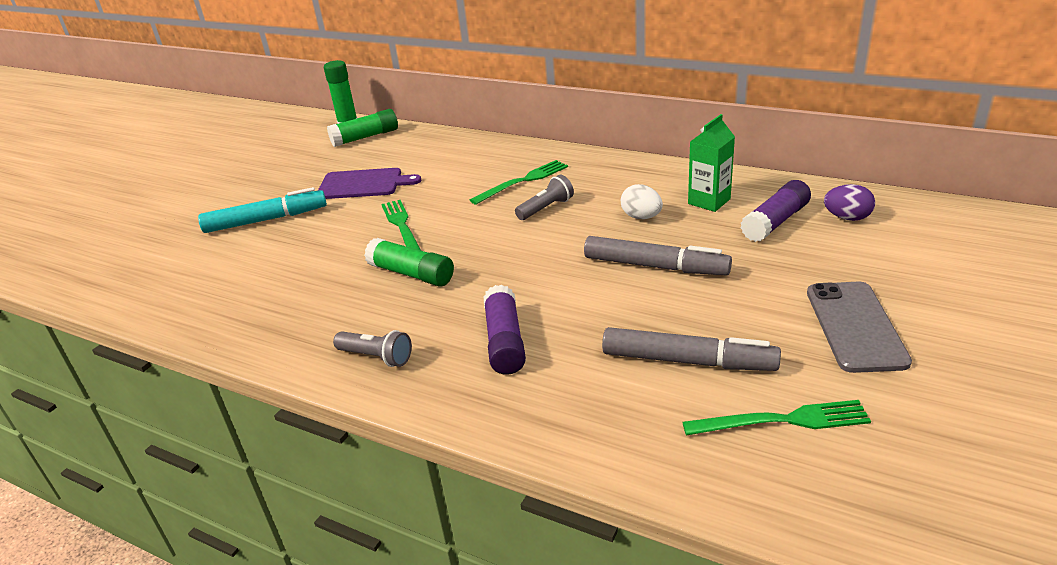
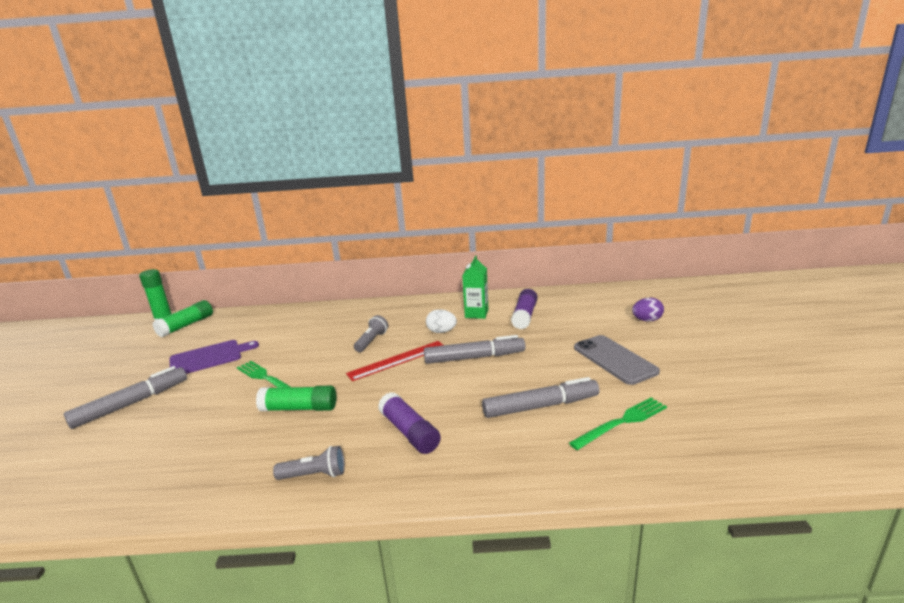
camera: 30 degrees left, 10 degrees down
(266, 220) = (131, 404): turquoise marker -> grey marker
(523, 181) = (341, 328): green fork -> none
(557, 243) = (397, 360): none -> red ruler
(847, 218) = (561, 305): purple egg -> purple egg (646, 320)

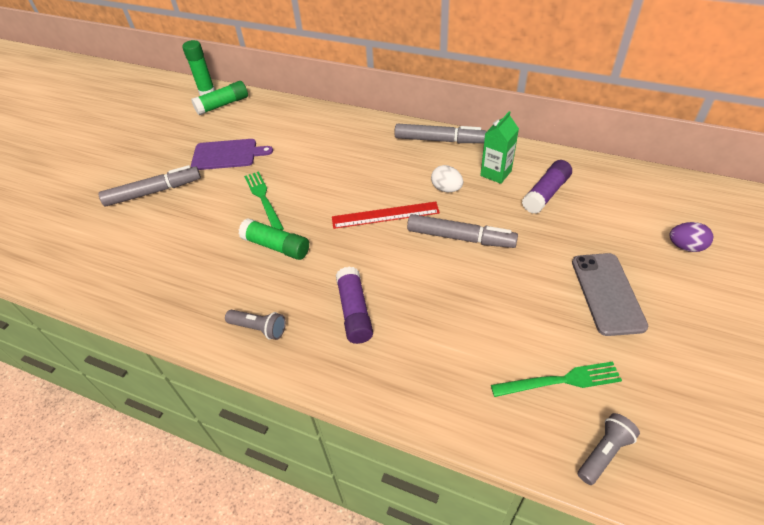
camera: 25 degrees right, 25 degrees up
(371, 341) = (373, 180): grey flashlight -> grey flashlight (604, 453)
(540, 406) = (490, 328): grey marker -> grey marker (439, 140)

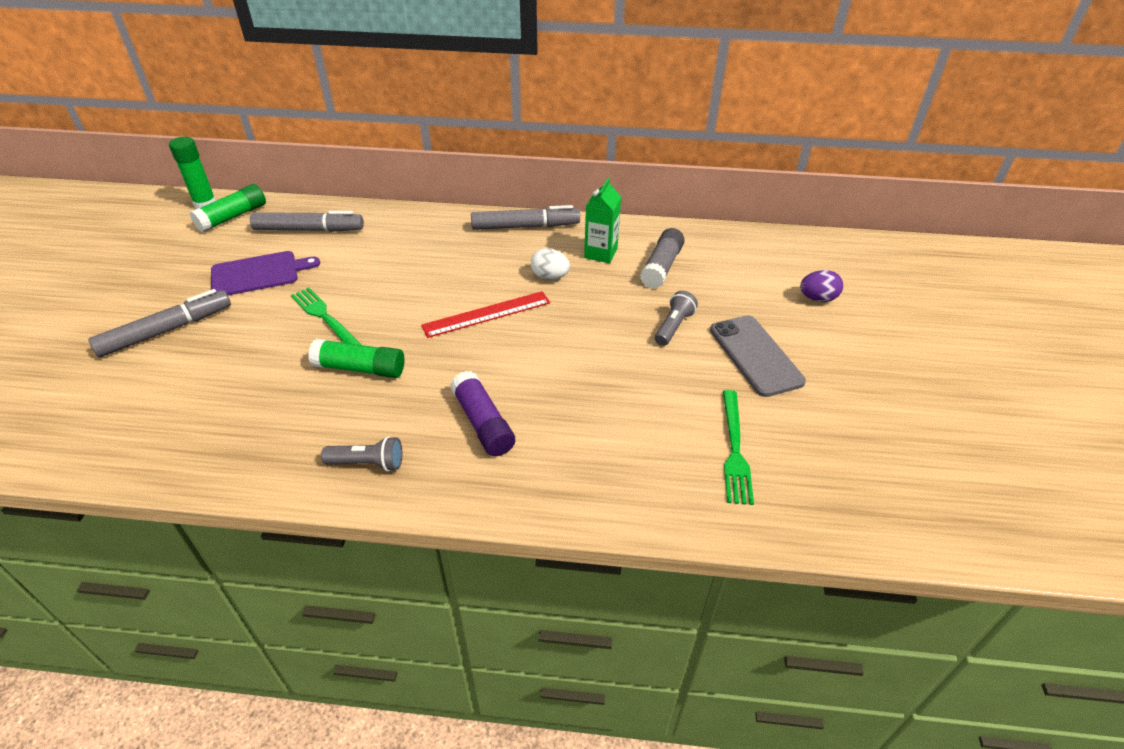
camera: 20 degrees left, 5 degrees down
(460, 238) = (582, 325): grey marker -> grey marker (309, 230)
(545, 193) = (661, 267): purple glue stick -> grey glue stick
(560, 381) = (734, 449): green fork -> green fork turned 120 degrees clockwise
(604, 453) = (799, 509): grey flashlight -> grey flashlight (673, 327)

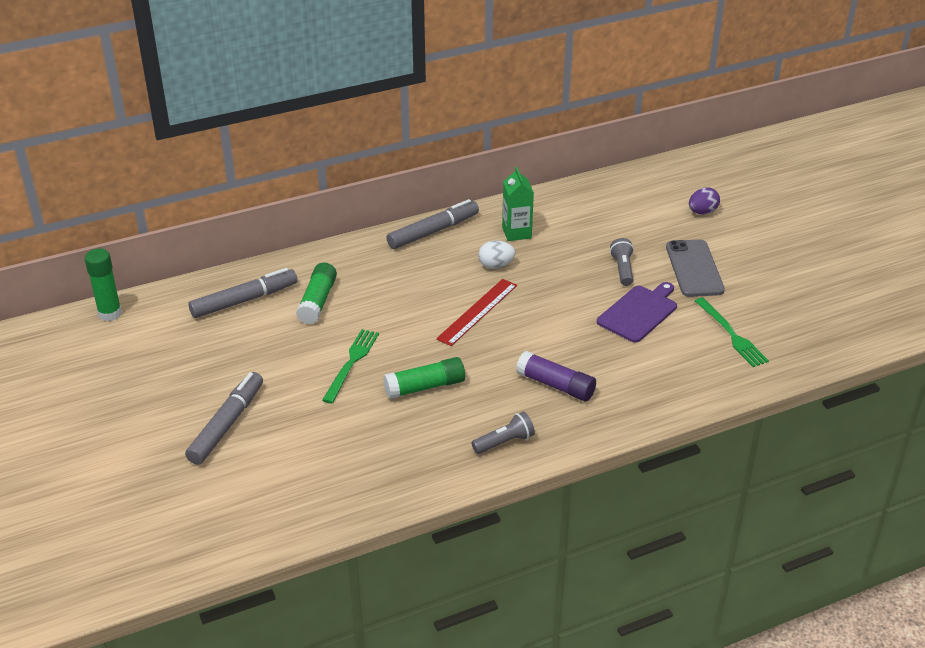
camera: 30 degrees left, 5 degrees down
(233, 217) = (154, 315): green glue stick -> green glue stick (317, 301)
(258, 274) = (247, 352): purple cutting board -> purple cutting board (639, 312)
(325, 318) = (351, 363): green fork -> green fork turned 90 degrees clockwise
(661, 267) = (573, 227): grey glue stick -> none
(755, 355) = (694, 268): grey phone -> grey phone turned 45 degrees clockwise

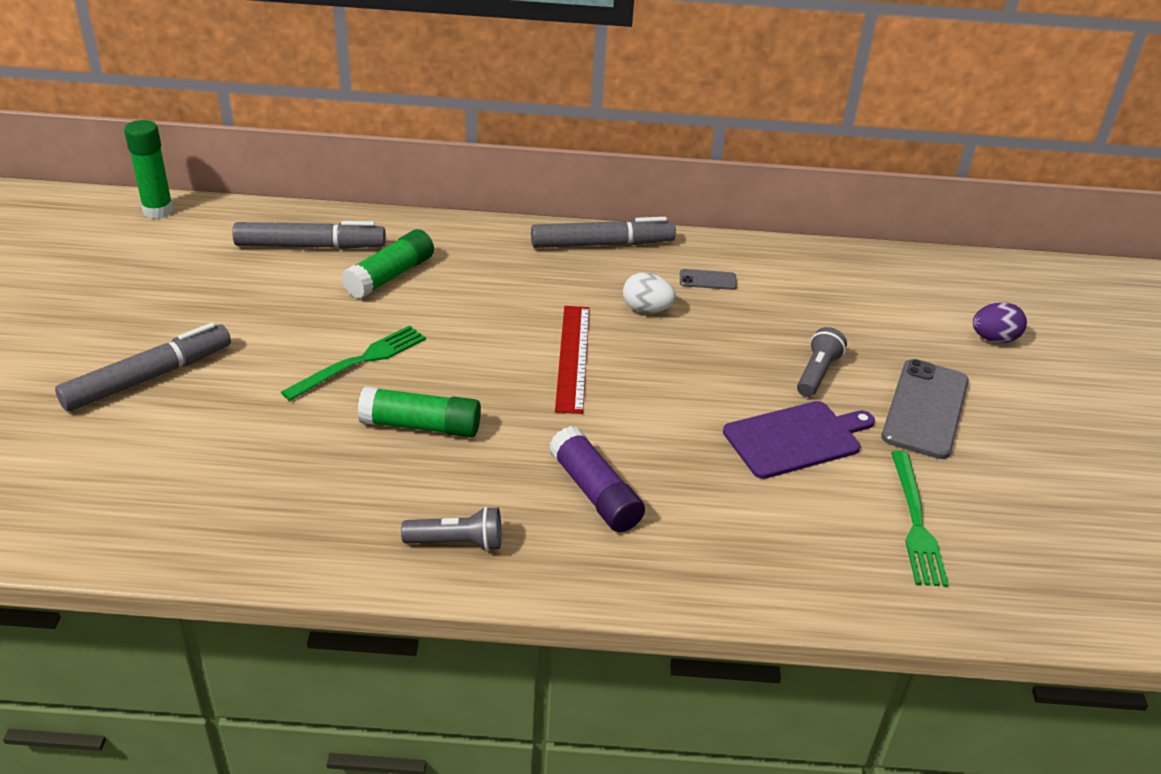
camera: 25 degrees right, 0 degrees up
(477, 312) = (573, 357): red ruler -> red ruler turned 60 degrees counterclockwise
(516, 233) = (707, 280): green carton -> grey phone

